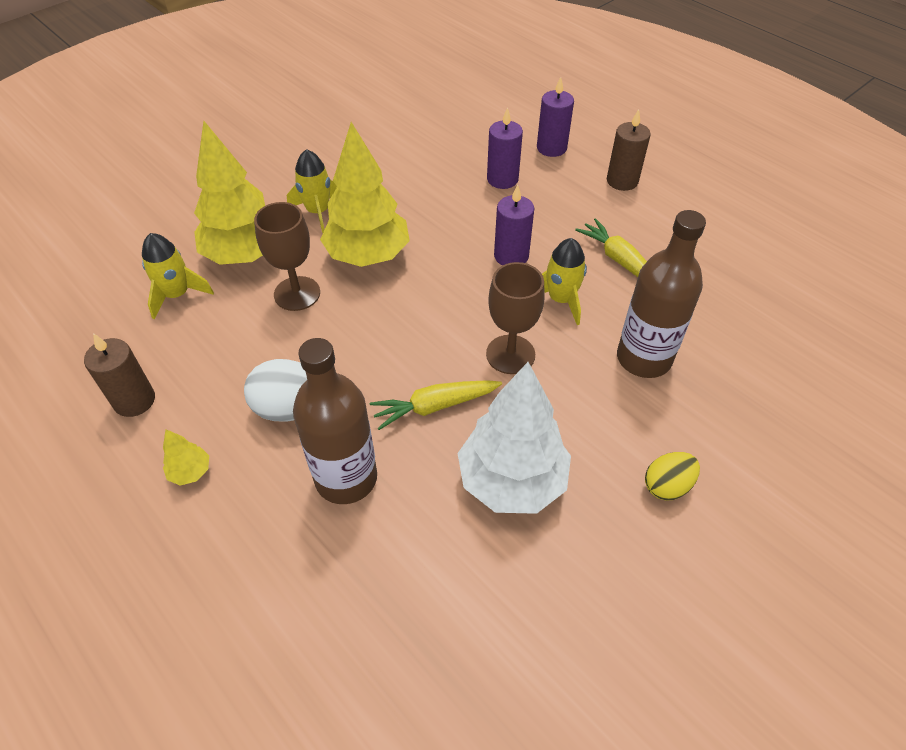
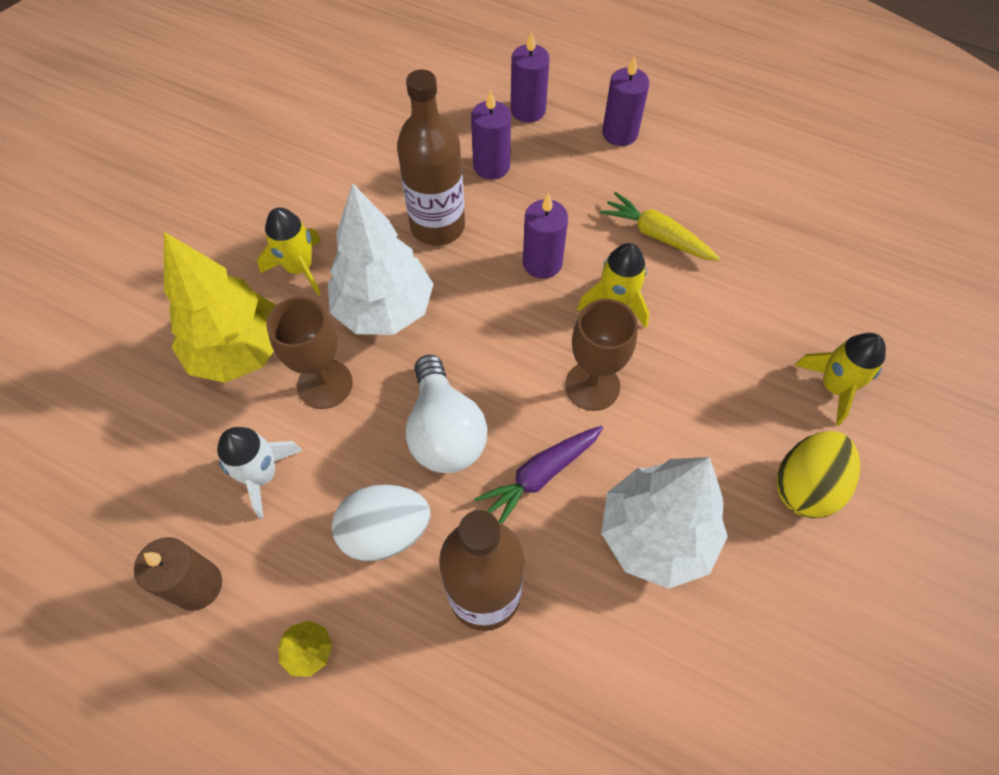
camera: 20 degrees left, 10 degrees up
(177, 295) = (181, 430): yellow rocket -> yellow rocket (834, 386)
(219, 341) = (262, 475): none -> white rocket
(368, 256) = (384, 310): yellow tree -> white tree
(372, 352) = (444, 431): none -> white light bulb
(434, 406) = (540, 475): yellow carrot -> purple carrot
(622, 181) = (619, 133): brown candle -> purple candle
(643, 358) = (727, 346): brown bottle -> brown bottle (437, 226)
(667, 486) = (805, 486): yellow egg -> yellow egg, size x1.52

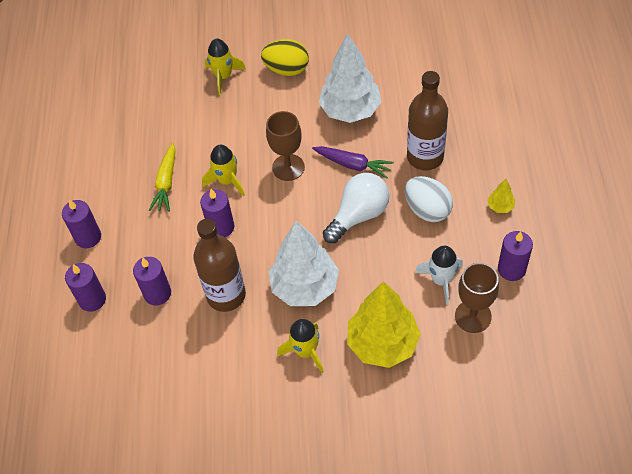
camera: 115 degrees left, 5 degrees down
(197, 585) = (511, 269): brown candle -> purple candle
(325, 384) = (371, 286): brown goblet -> brown goblet (473, 316)

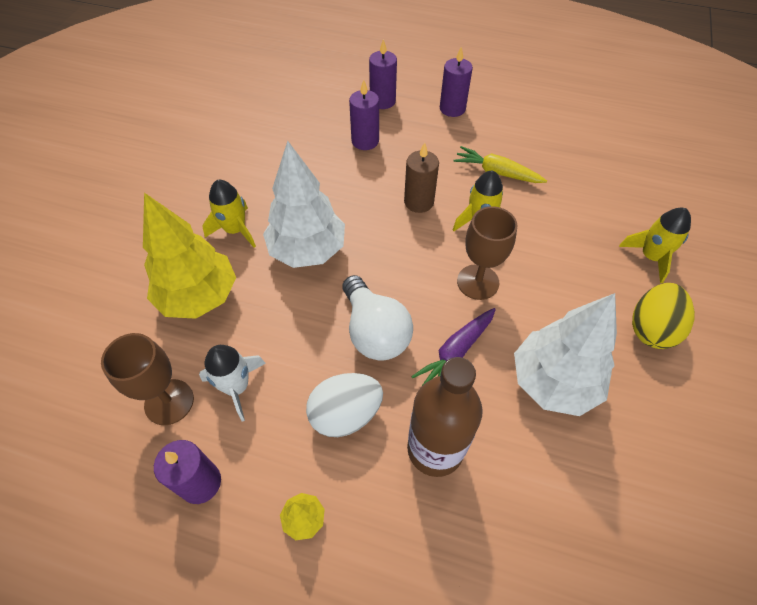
camera: 105 degrees right, 0 degrees up
(221, 227) = (419, 202): purple candle -> brown candle
(226, 295) = (335, 187): brown bottle -> none

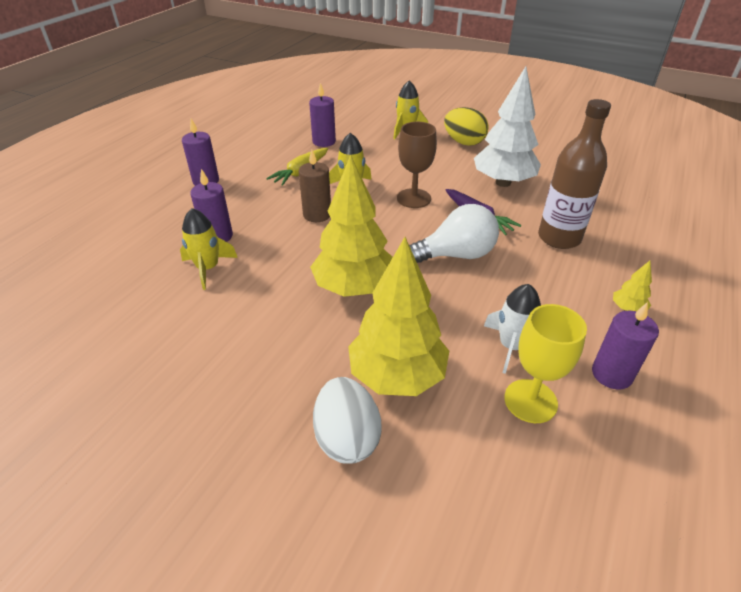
camera: 80 degrees left, 15 degrees down
(169, 402) = (530, 401): brown goblet -> yellow goblet
(235, 230) = (306, 342): yellow rocket -> yellow rocket (208, 268)
(307, 250) = (354, 288): white tree -> yellow tree
(345, 414) = (535, 278): white egg -> white egg (347, 438)
(382, 101) = (163, 219): purple candle -> purple candle (324, 142)

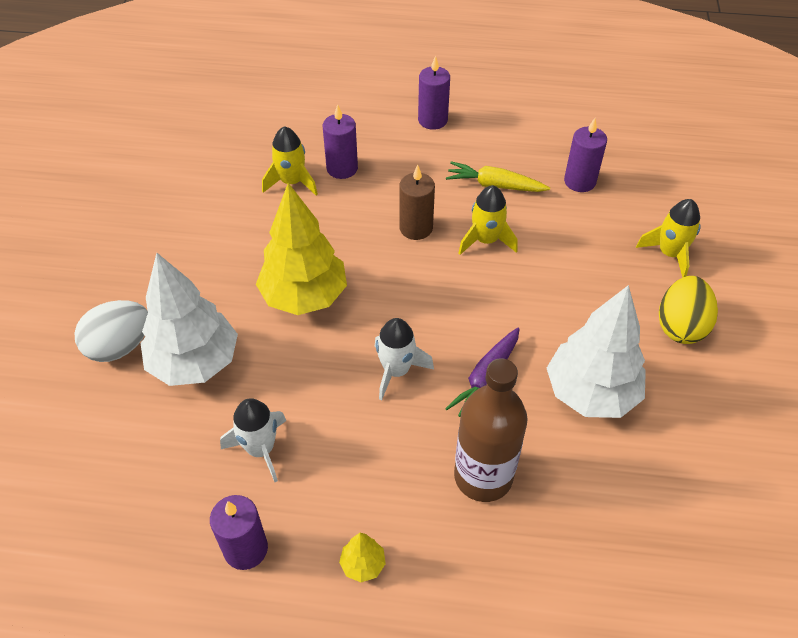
camera: 70 degrees right, 10 degrees up
(397, 376) = (195, 363): yellow tree -> white tree
(413, 198) = (495, 304): brown goblet -> none
(455, 255) = (396, 371): white light bulb -> white rocket
(530, 401) = (190, 475): yellow goblet -> none

